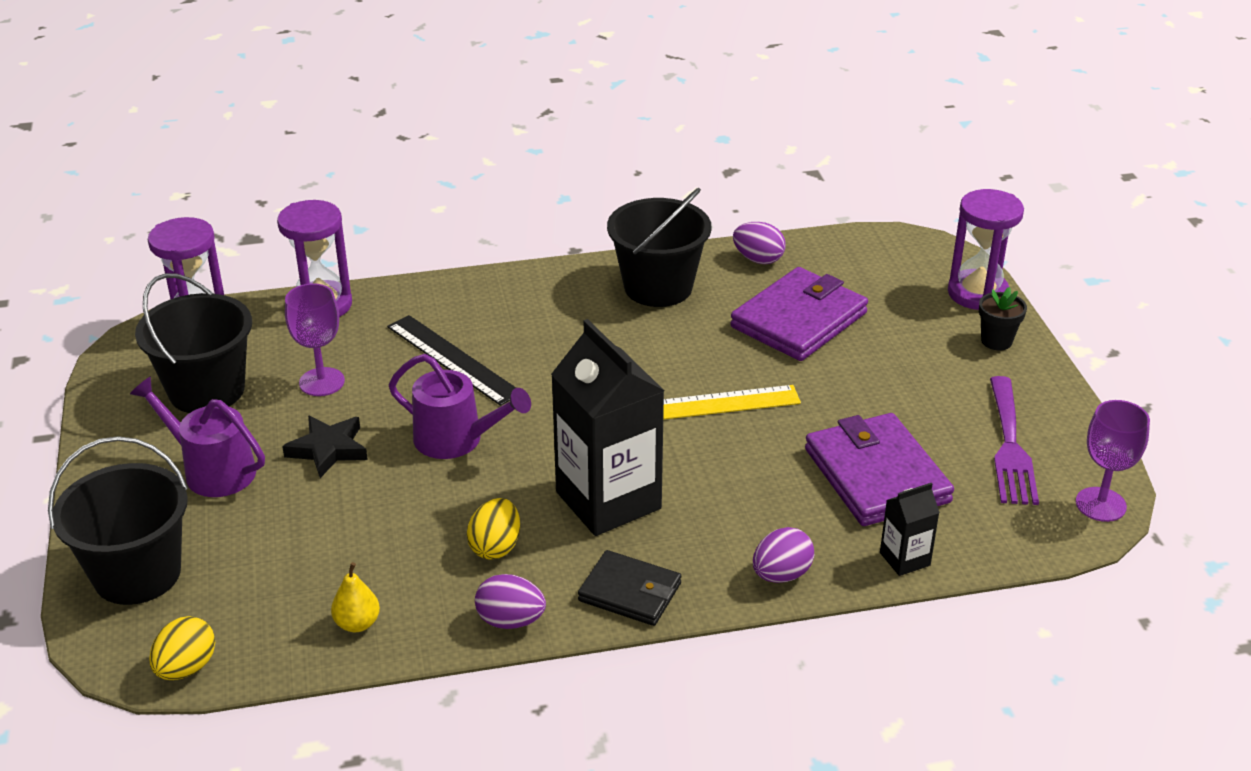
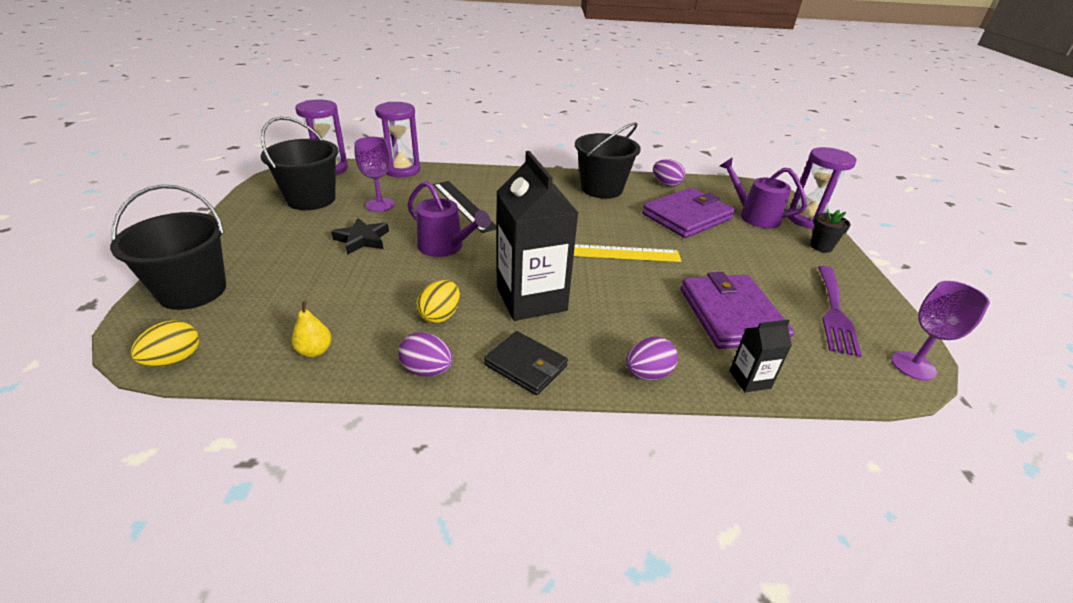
camera: 10 degrees right, 0 degrees up
(212, 470) = (285, 239): purple watering can -> purple watering can (754, 216)

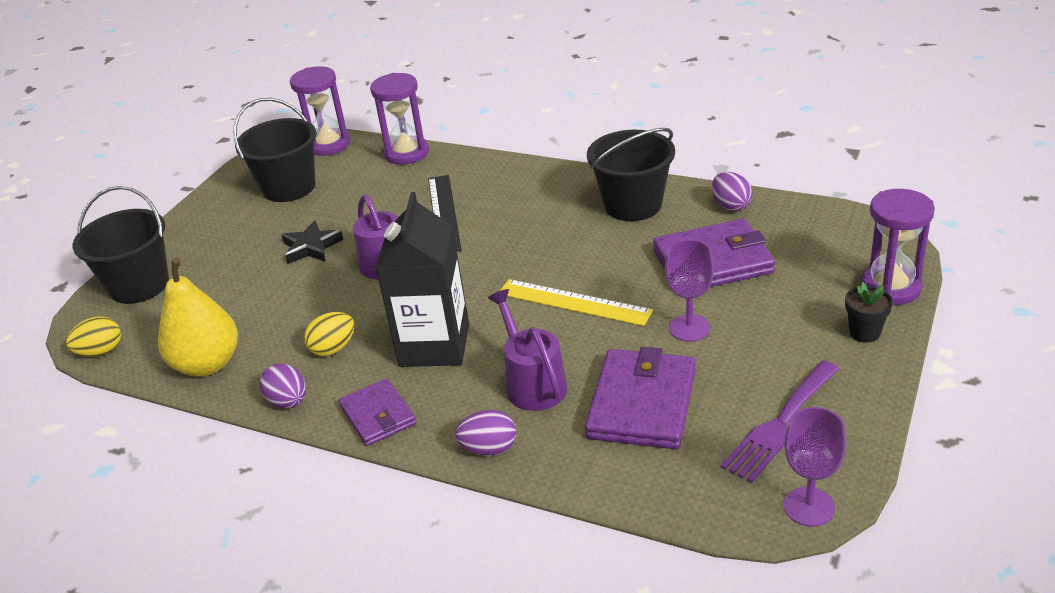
camera: 30 degrees right, 0 degrees up
(315, 351) = (207, 364): yellow pear -> yellow pear, size x2.16
(380, 205) = (354, 203): purple goblet -> purple goblet (689, 328)
(526, 365) = (378, 415): black wallet -> purple wallet
(750, 379) = (592, 478): black carton -> none
(754, 216) = (813, 272): purple watering can -> purple watering can (532, 383)

